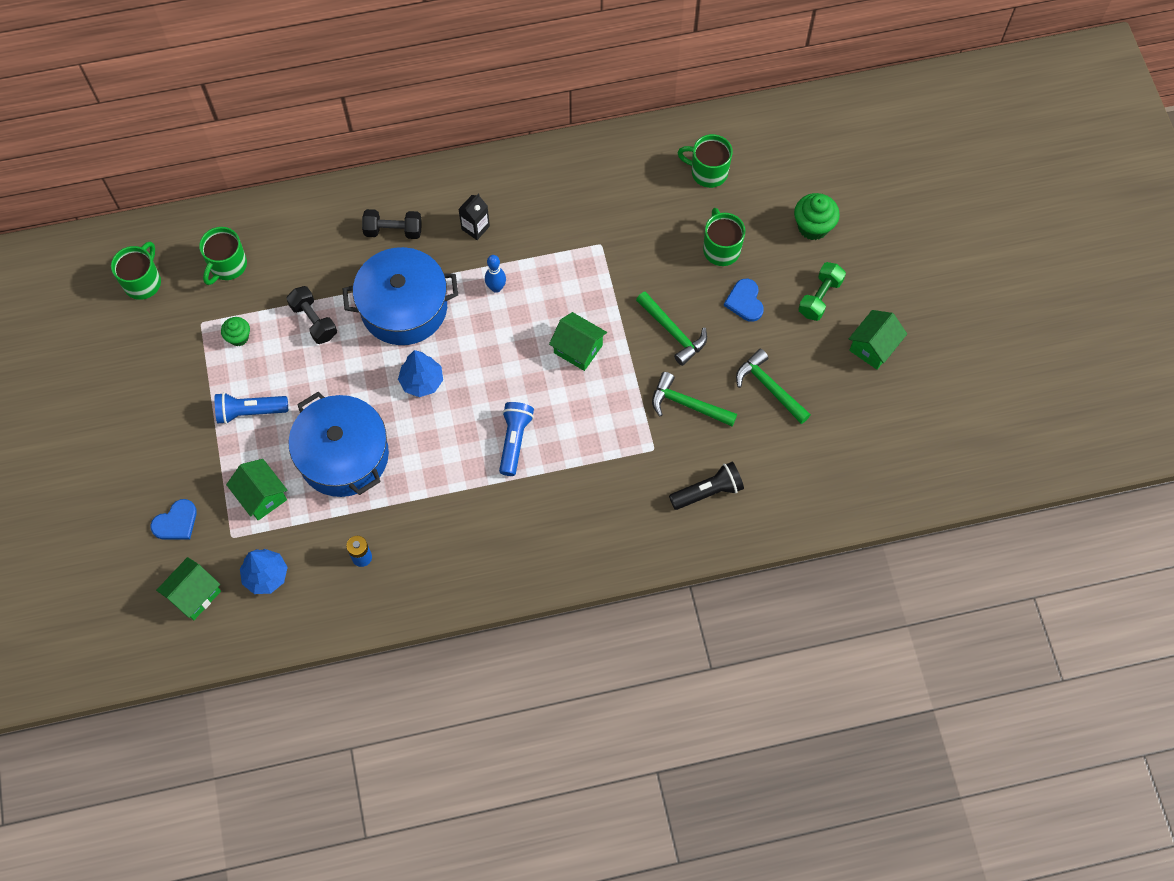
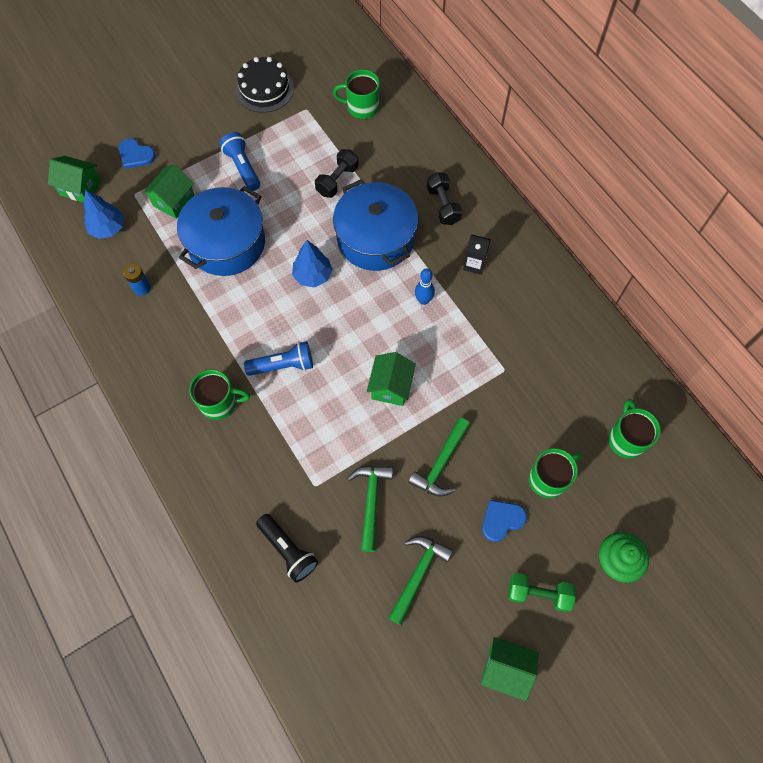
camera: 70 degrees right, 0 degrees up
(143, 282) = (325, 62): green mug -> green mug (219, 403)
(149, 358) = (264, 89): none -> black cake
(239, 337) = (303, 137): green cupcake -> none

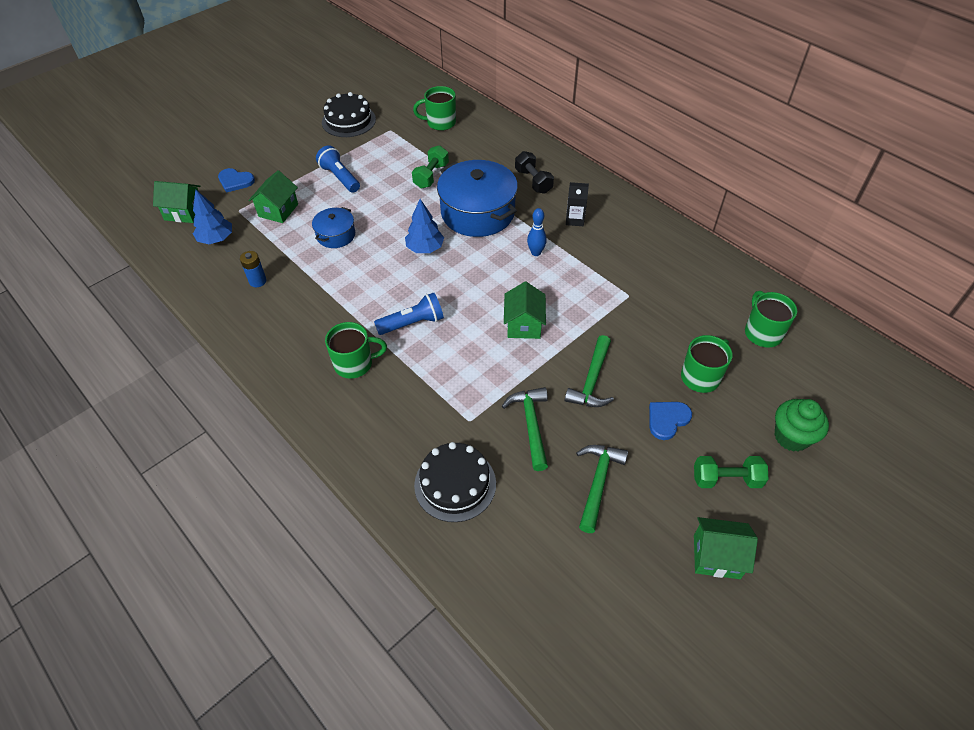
camera: 10 degrees left, 15 degrees down
(226, 243) = (336, 235): blue pot -> blue pot, size x0.51
(288, 550) = (455, 484): black flashlight -> black cake
(337, 180) = (431, 176): black dumbbell -> green dumbbell

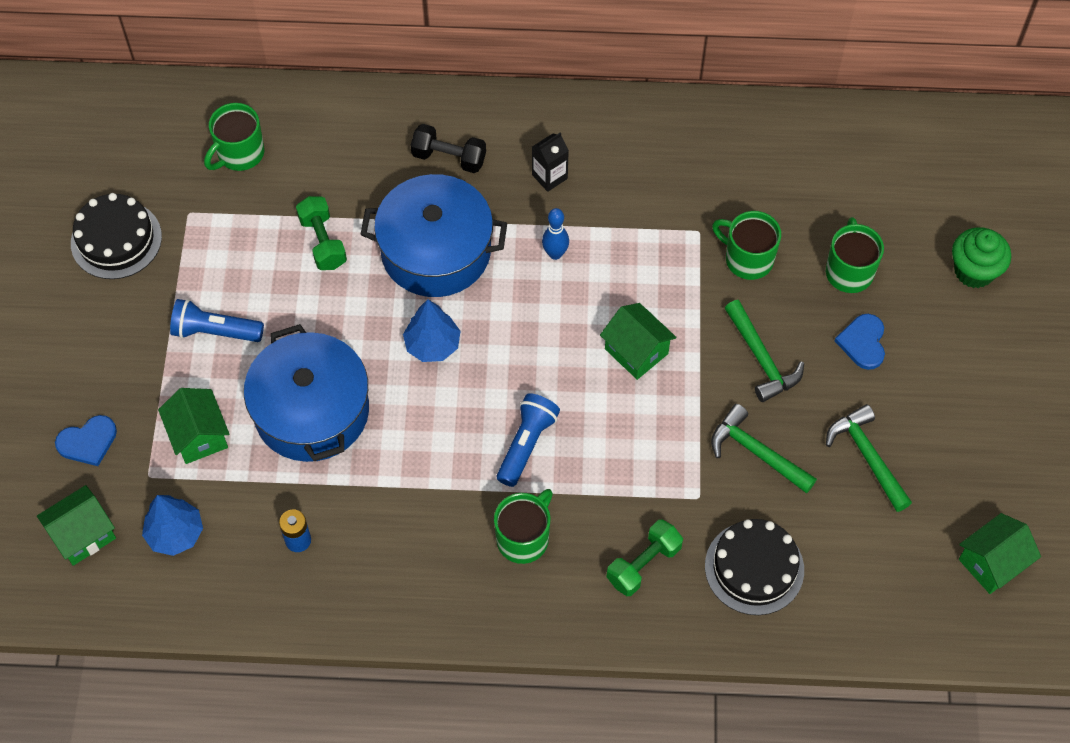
camera: 45 degrees left, 10 degrees up
(336, 235) = (312, 411): blue pot -> blue pot, size x1.95
(716, 556) = (1015, 438): green house -> green house (992, 563)
(726, 479) = (961, 360): green dumbbell -> green dumbbell (643, 564)
(762, 333) = (856, 175): green mug -> green mug (747, 259)

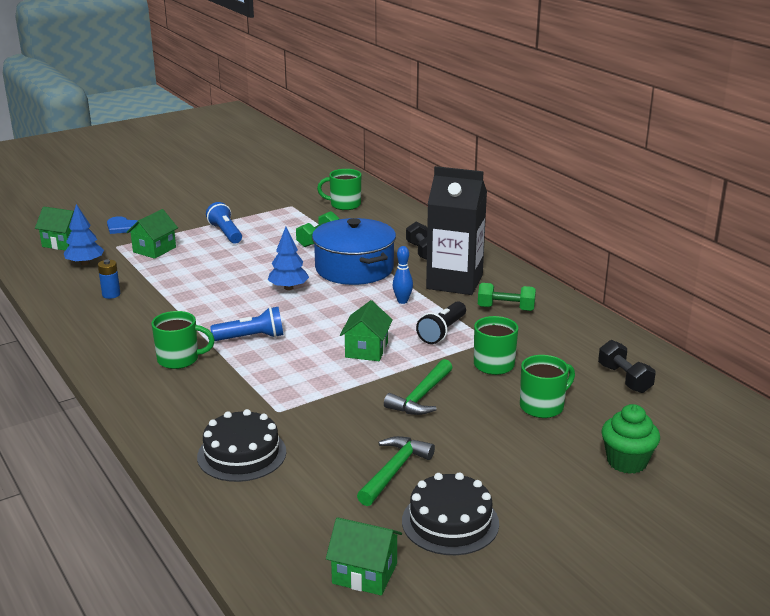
camera: 55 degrees right, 35 degrees down
(116, 240) = (252, 196): black cake -> black cake (450, 522)
(312, 411) = (203, 271): blue pot -> none
(549, 177) = (454, 282): black carton -> black carton, size x2.43
(643, 564) = (201, 408): green dumbbell -> green dumbbell (506, 308)
(650, 260) = (442, 332): none -> black flashlight
(756, 452) = (341, 421): green hammer -> none
(850, 173) = (624, 379): none -> black dumbbell
(863, 342) = (491, 433): blue heart -> none

